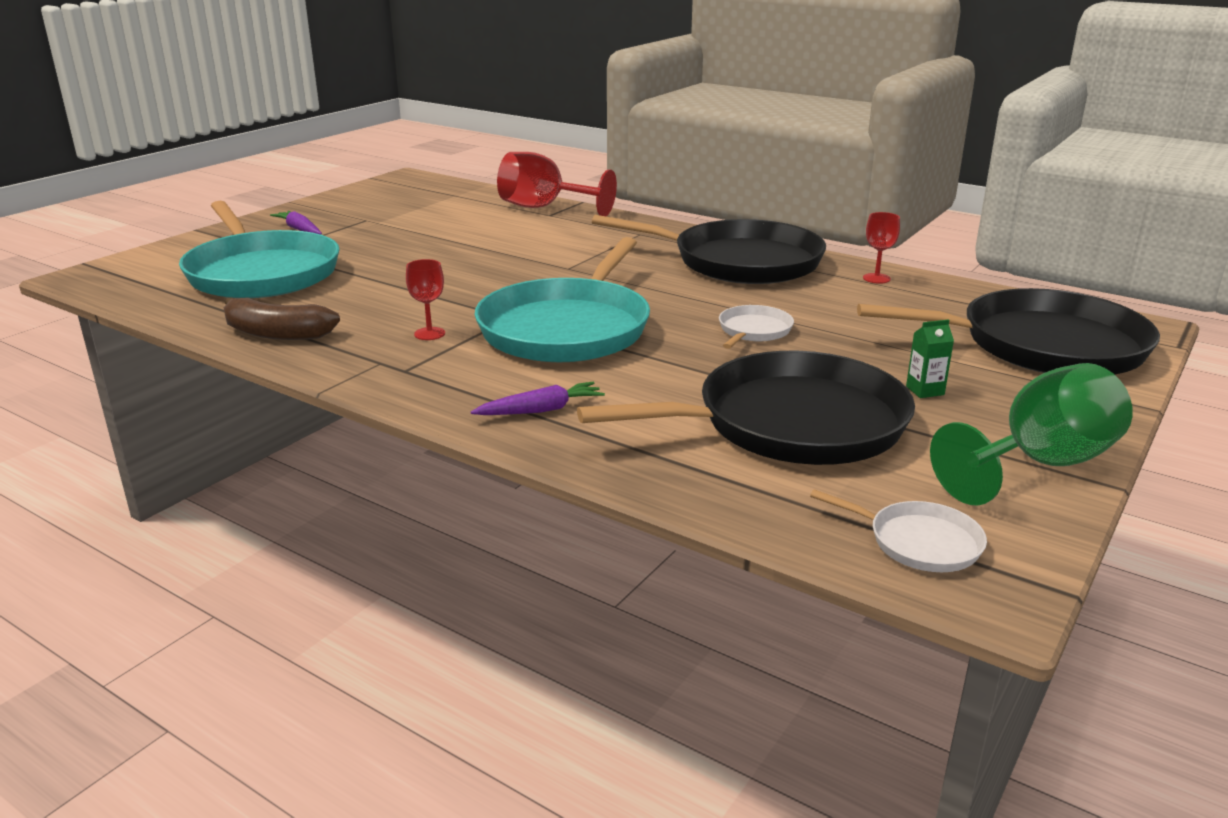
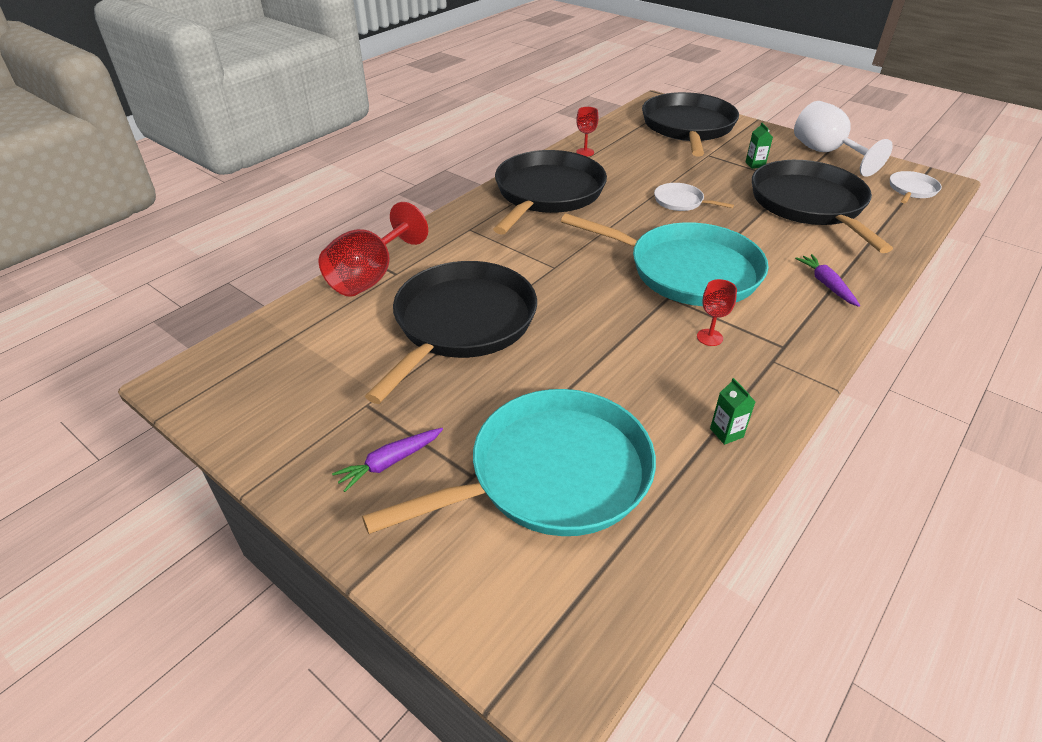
camera: 85 degrees left, 15 degrees up
(276, 334) = (726, 433): brown banana -> green carton
(467, 239) = (461, 323): none -> black pan
(1039, 464) = (826, 153): green goblet -> white goblet

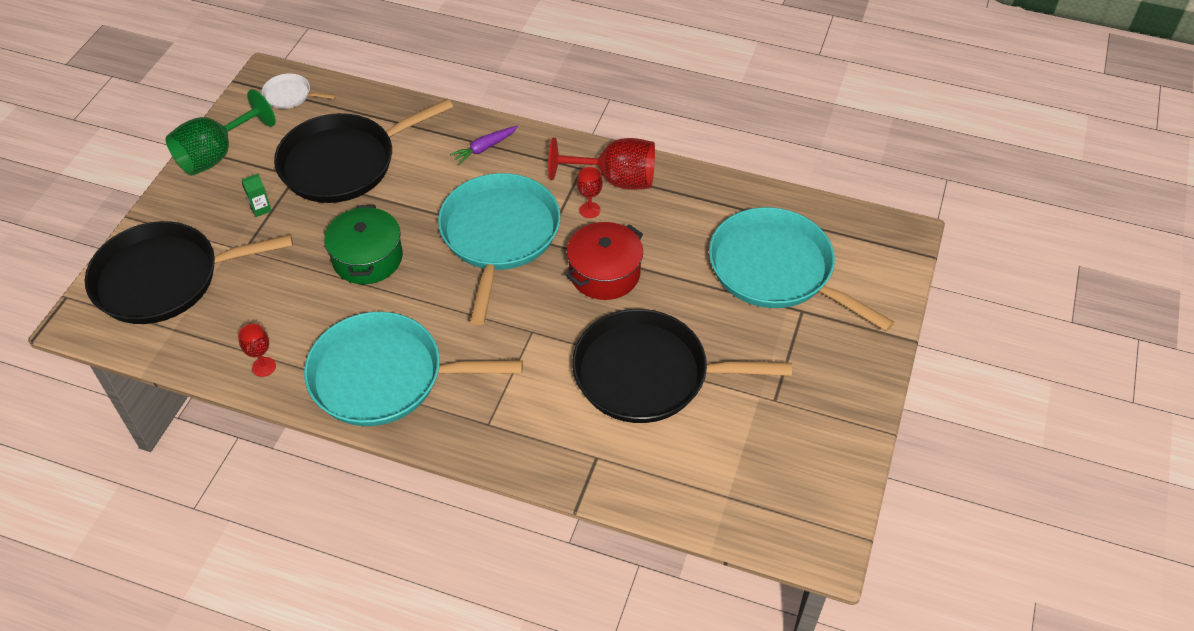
camera: 110 degrees left, 10 degrees up
(370, 276) = (610, 477): red goblet -> red goblet (615, 180)
(389, 462) = (818, 361): purple carrot -> none
(547, 193) = (384, 376): black pan -> turquoise pan
(608, 326) = (604, 273): none -> red pot
(681, 201) = (367, 258): white pan -> green pot
(726, 433) = (690, 190): green carton -> none
(826, 153) = (216, 155): white goblet -> green goblet

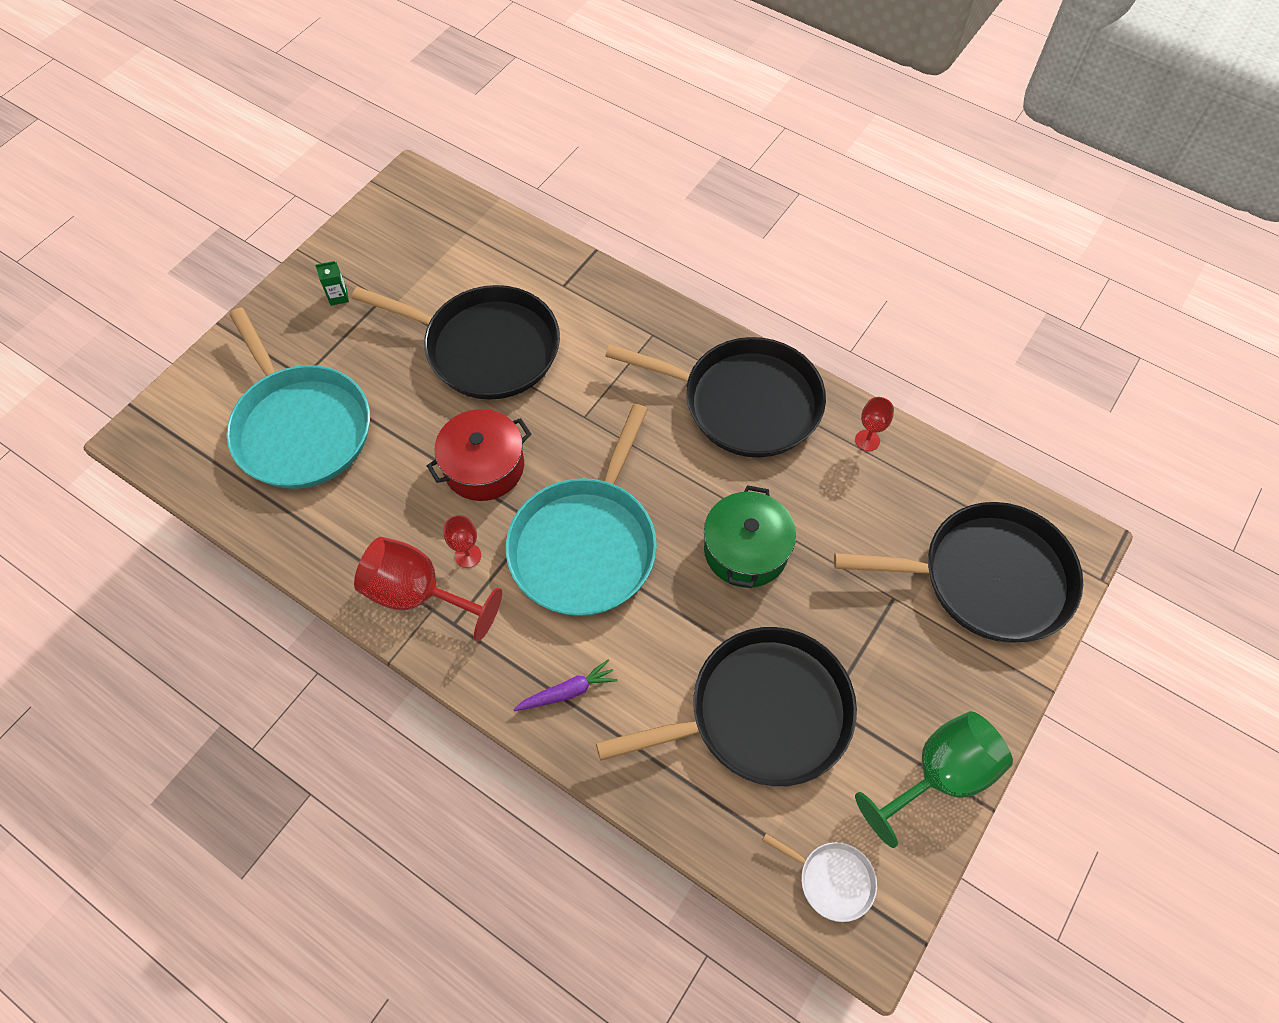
camera: 165 degrees left, 10 degrees up
(260, 209) = (874, 659): green carton -> green carton (338, 297)
(384, 376) = (744, 402): turquoise pan -> black pan

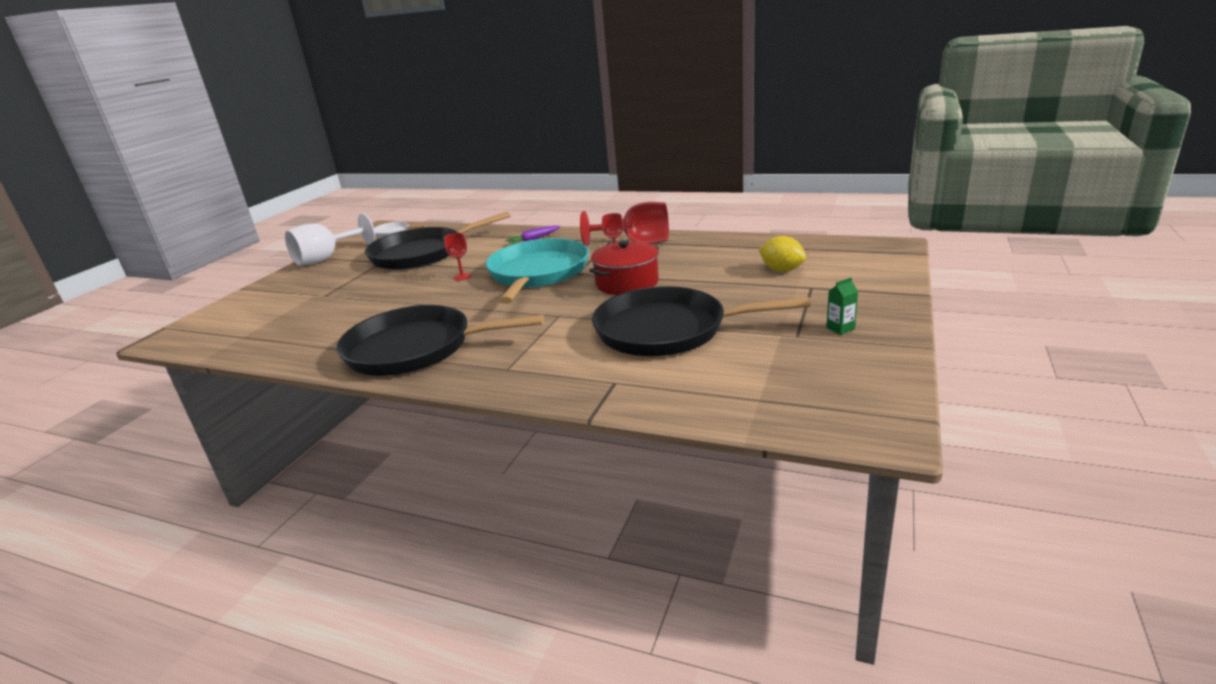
camera: 170 degrees right, 35 degrees down
(301, 427) = (782, 270): turquoise pan -> yellow lemon
(745, 550) = (424, 291): green pot -> none
(867, 440) = (309, 351): red goblet -> red goblet (462, 276)
(939, 775) = (326, 258): green goblet -> white goblet
(987, 578) = (251, 313): black pan -> none

